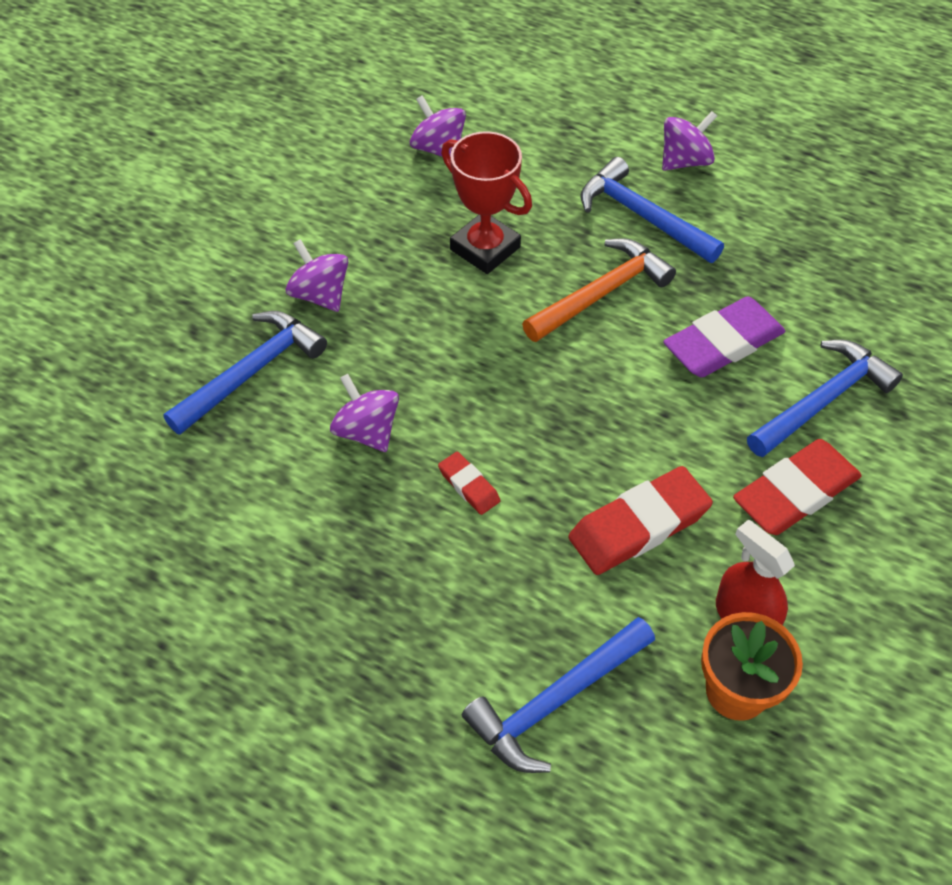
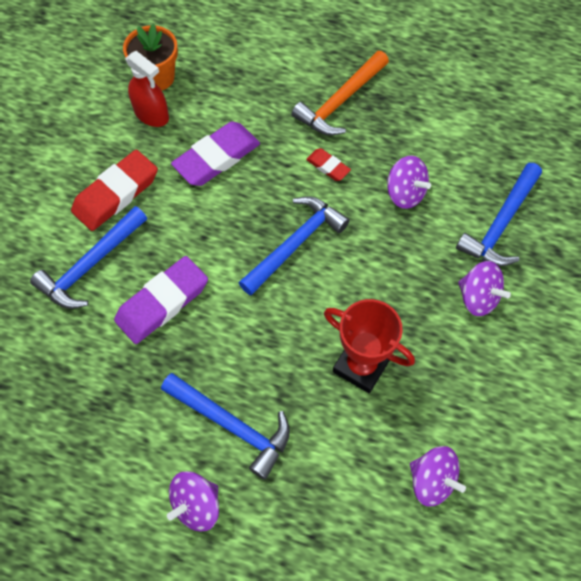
camera: 170 degrees right, 10 degrees up
(555, 701) = (255, 59): blue hammer -> blue hammer (295, 244)
(602, 293) = (259, 335): orange hammer -> orange hammer (340, 102)
(638, 525) = (217, 157): red eraser -> purple eraser

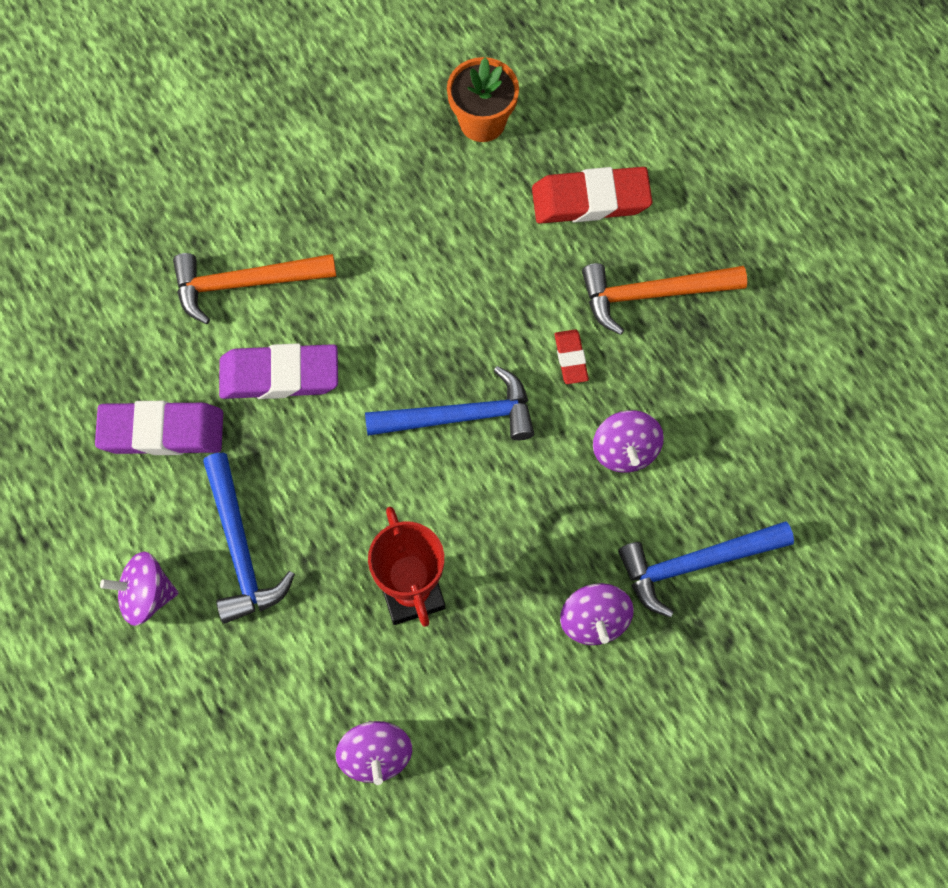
camera: 40 degrees right, 5 degrees up
(90, 265) = (245, 283): blue hammer -> orange hammer
(116, 194) = (331, 225): red eraser -> red eraser (590, 200)
(151, 114) = (440, 161): red spray bottle -> none
(217, 157) = (464, 261): purple eraser -> purple eraser (162, 432)

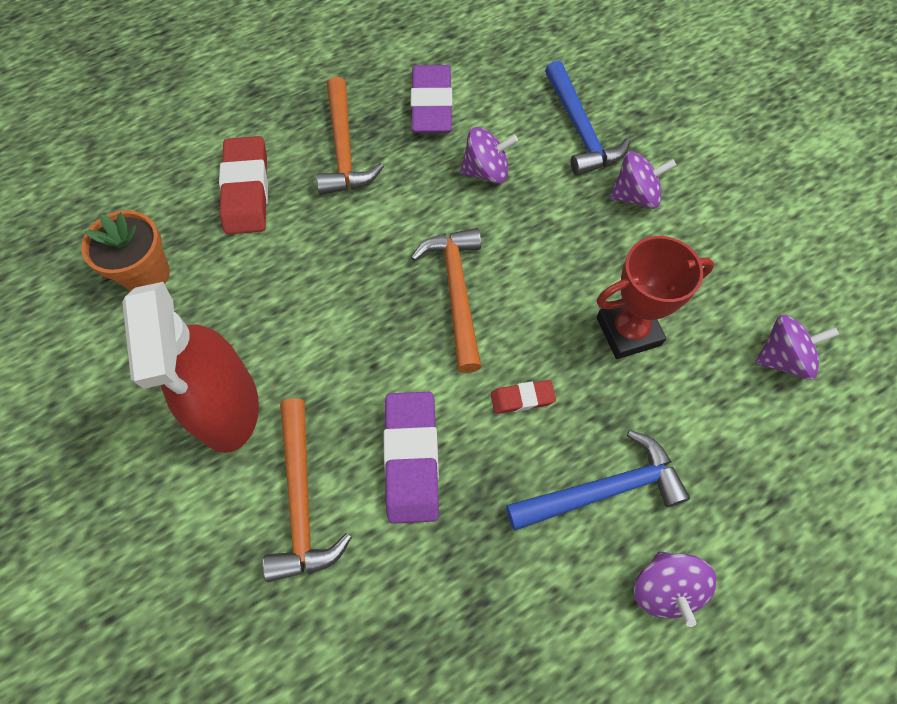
camera: 90 degrees left, 5 degrees down
(162, 432) = (476, 584): purple eraser -> purple eraser (432, 105)
(338, 212) = (227, 406): none -> red spray bottle
(461, 416) = (456, 292): blue hammer -> orange hammer
(571, 358) = (401, 207): red eraser -> red eraser (522, 398)

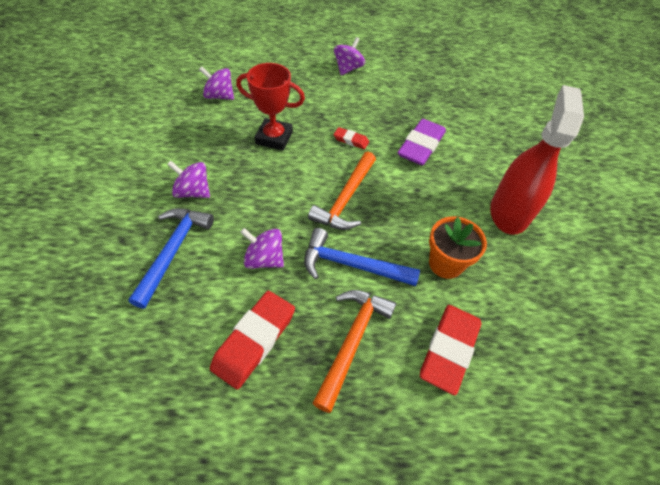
camera: 150 degrees left, 10 degrees down
(146, 274) = (547, 320): orange flower pot -> orange flower pot (445, 264)
(301, 500) = (483, 156): orange hammer -> none
(432, 105) = (254, 340): purple eraser -> red eraser
(603, 490) = (344, 99): blue hammer -> blue hammer (351, 264)

